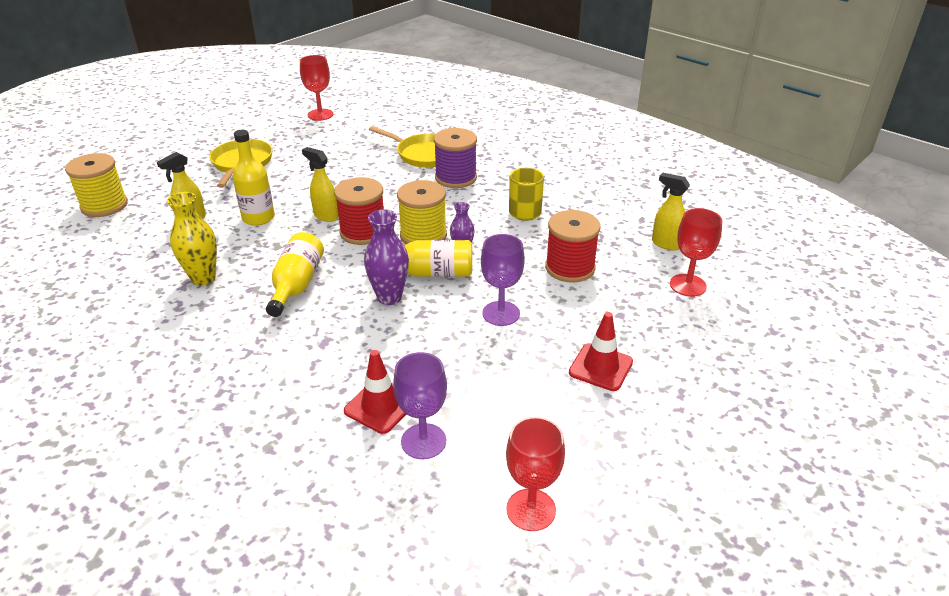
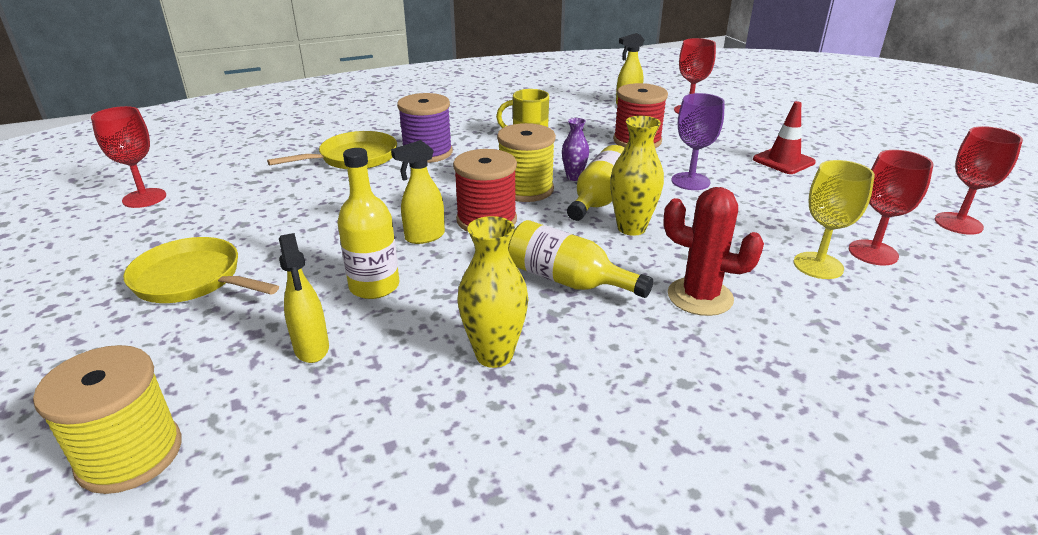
camera: 65 degrees left, 5 degrees down
(301, 347) = (700, 297): none -> red cactus
(380, 406) = (818, 265): red traffic cone -> yellow goblet
(389, 297) = (631, 228): purple vase -> yellow vase
(423, 441) = (873, 253): purple goblet -> red goblet

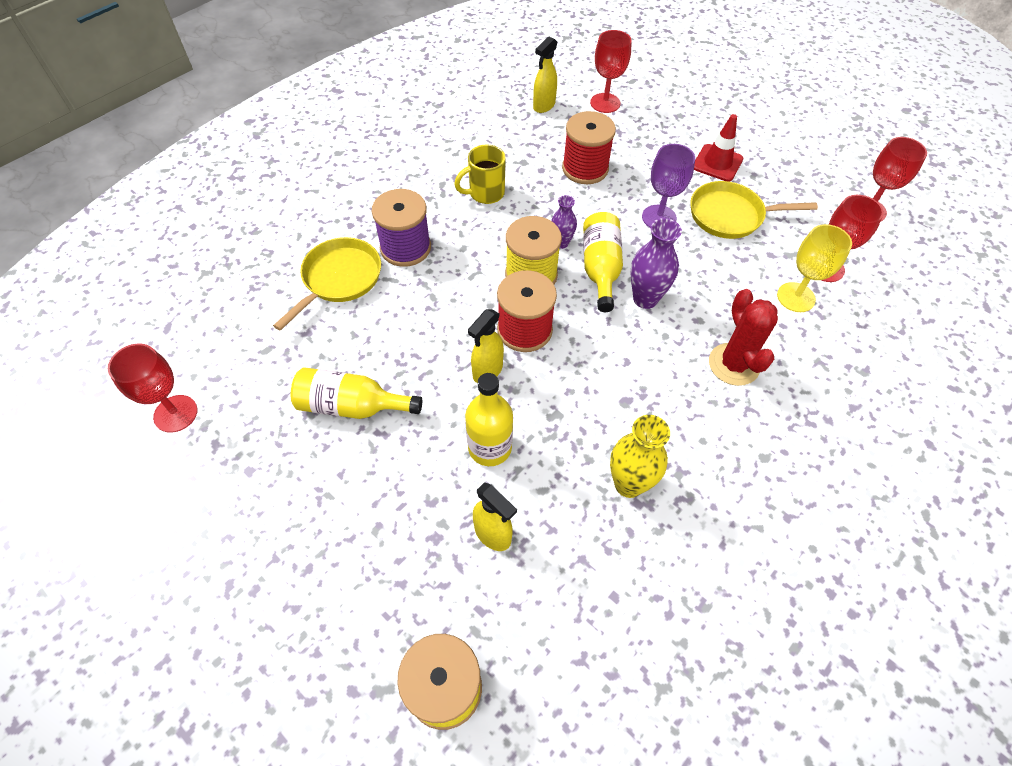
camera: 25 degrees left, 25 degrees up
(192, 279) = (328, 501): yellow pan -> yellow pan (730, 215)
(567, 280) = (632, 382): yellow bottle -> yellow bottle (351, 406)
(631, 228) = (645, 299): yellow vase -> purple vase
(700, 297) = (733, 364): red cactus -> red cactus turned 75 degrees clockwise

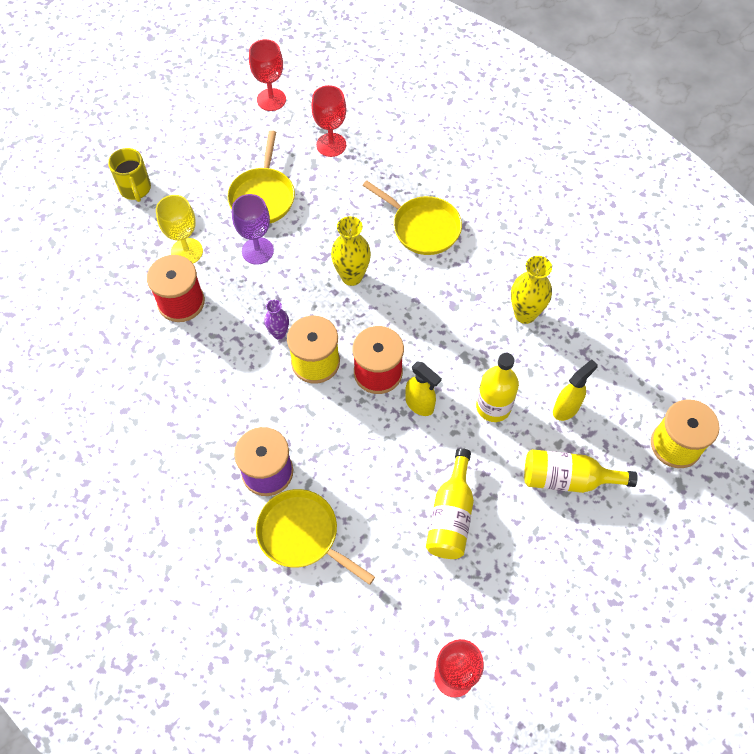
camera: 85 degrees left, 5 degrees up
(485, 193) = (202, 395): yellow mug -> yellow mug (135, 189)
(544, 106) = (74, 329): yellow spray bottle -> none
(600, 268) = (313, 305): yellow bottle -> yellow bottle (567, 479)
(605, 103) = (83, 272): red goblet -> none
(645, 299) = (351, 276): purple vase -> yellow vase
(717, 163) = (194, 192): red traffic cone -> none
(733, 364) = (422, 227): red cactus -> yellow pan
(796, 297) = (359, 172): yellow goblet -> yellow goblet (186, 251)

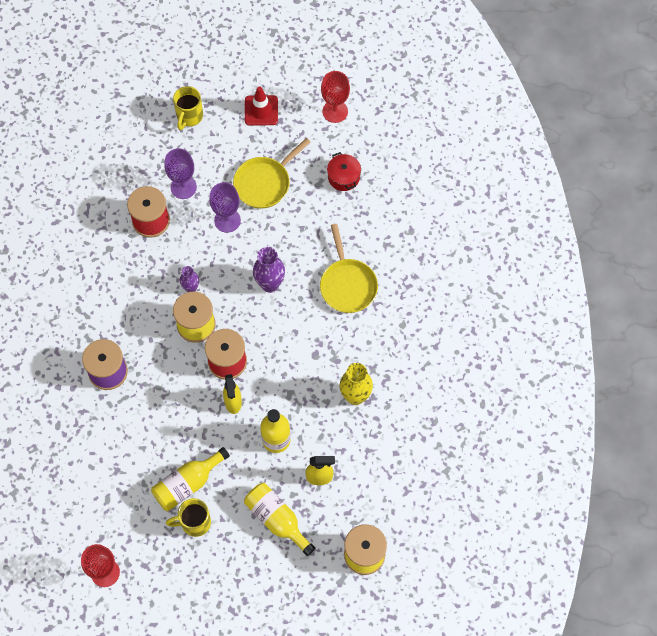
camera: 40 degrees right, 5 degrees up
(186, 251) = (183, 187): yellow goblet -> purple goblet
(201, 141) = (261, 110): none -> red traffic cone
(302, 534) = (95, 425): yellow pan -> none
(331, 145) = (343, 177): red goblet -> red pot
(351, 276) = (270, 284): yellow vase -> purple vase
(494, 547) = (194, 522): none -> yellow mug

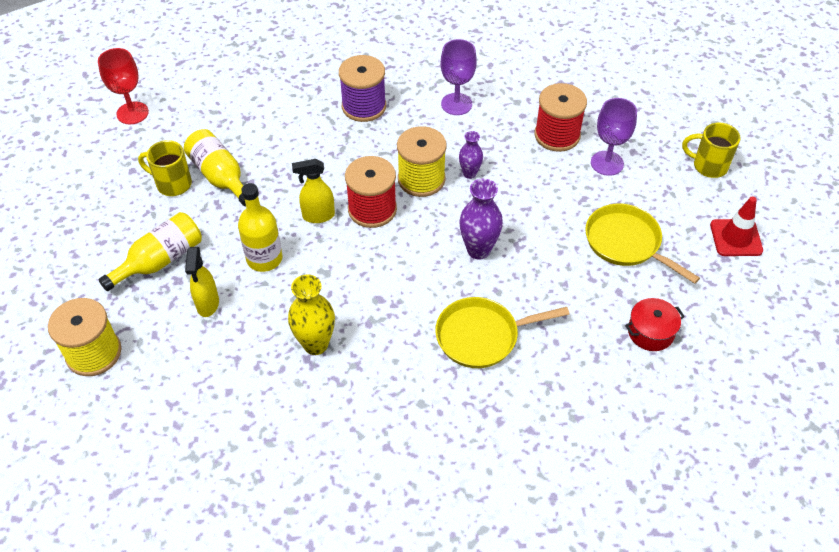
camera: 90 degrees right, 15 degrees down
(194, 522) = (172, 184): yellow mug -> yellow mug turned 60 degrees counterclockwise
(227, 220) = (566, 206): purple goblet -> purple goblet (456, 104)
(335, 111) = (756, 322): red goblet -> none

